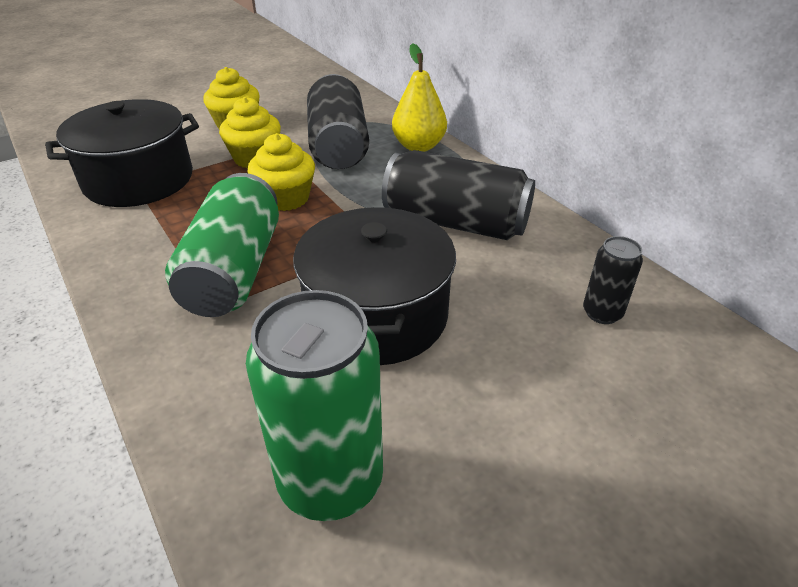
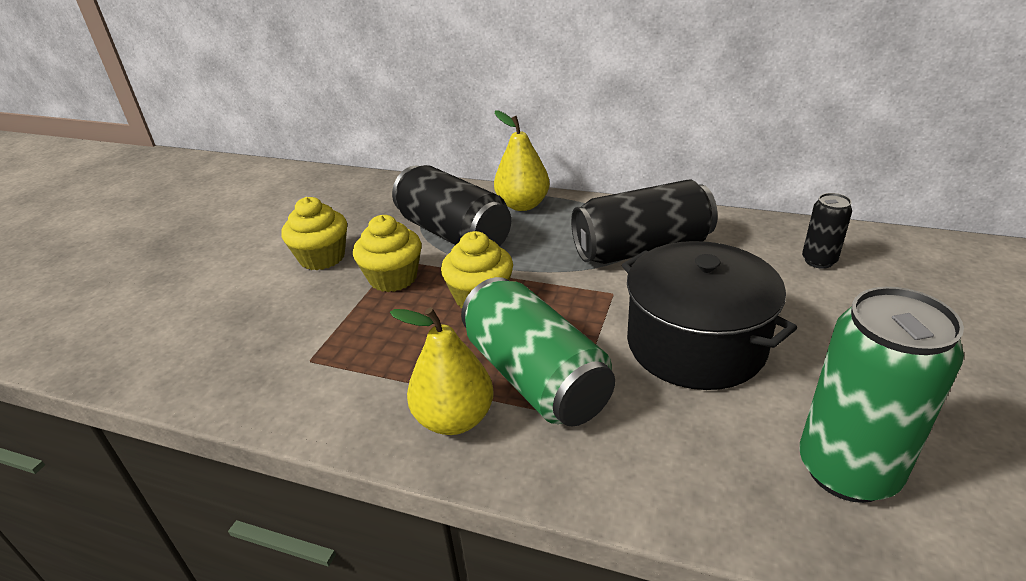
camera: 35 degrees left, 5 degrees down
(139, 180) = (302, 354): black pot -> none
(151, 267) = (454, 419): none -> yellow pear

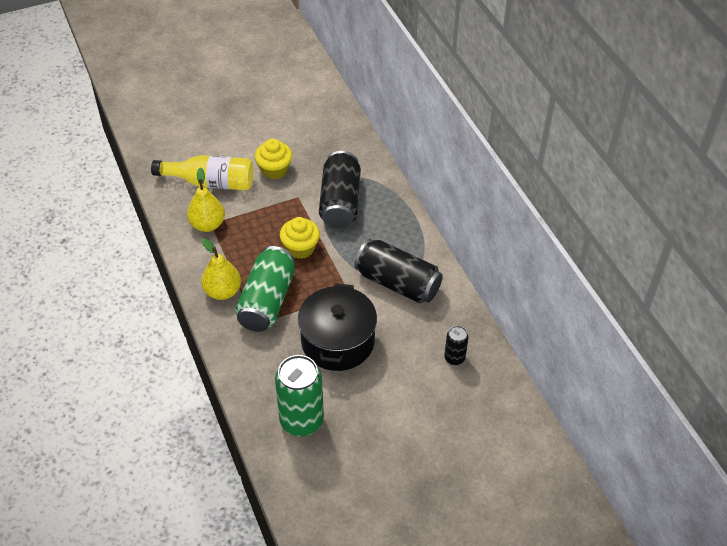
camera: 45 degrees right, 15 degrees up
(242, 321) = (210, 182): none -> yellow bottle
(393, 278) = (284, 207): yellow cupcake -> none
(522, 205) = (394, 210): yellow pear -> yellow pear (207, 224)

